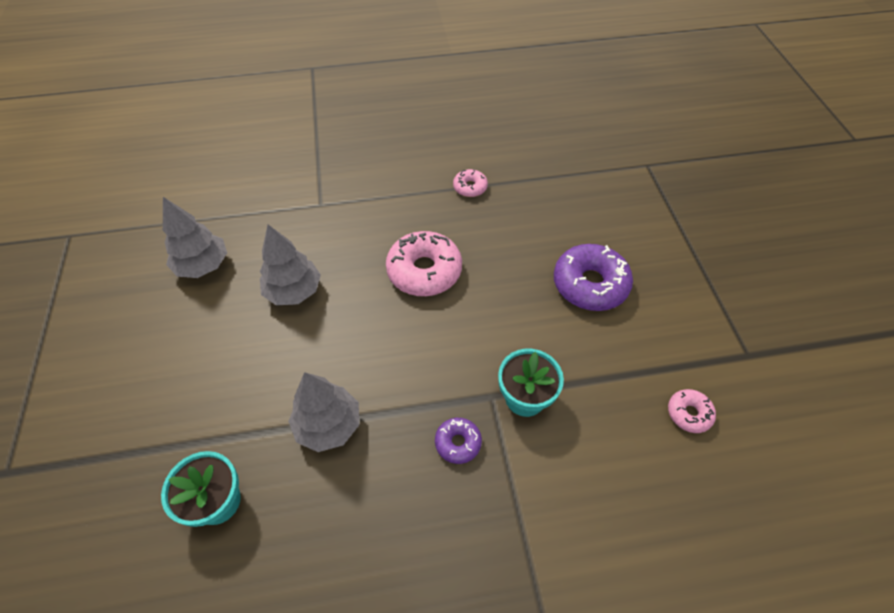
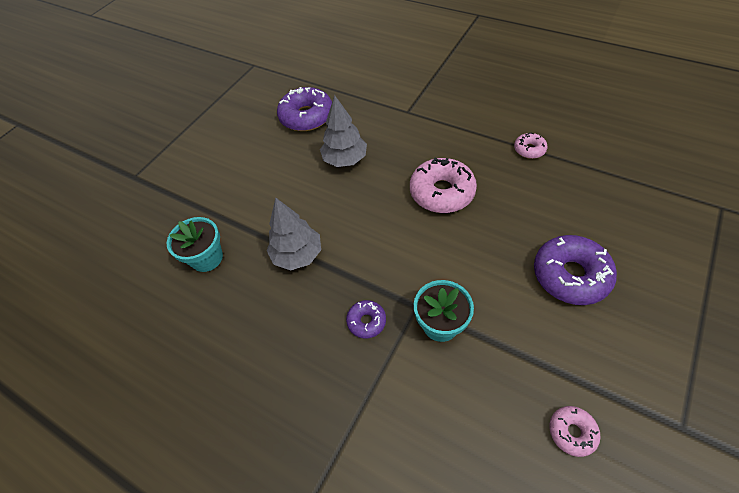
camera: 45 degrees right, 0 degrees up
(203, 266) = (306, 116): grey tree -> purple donut

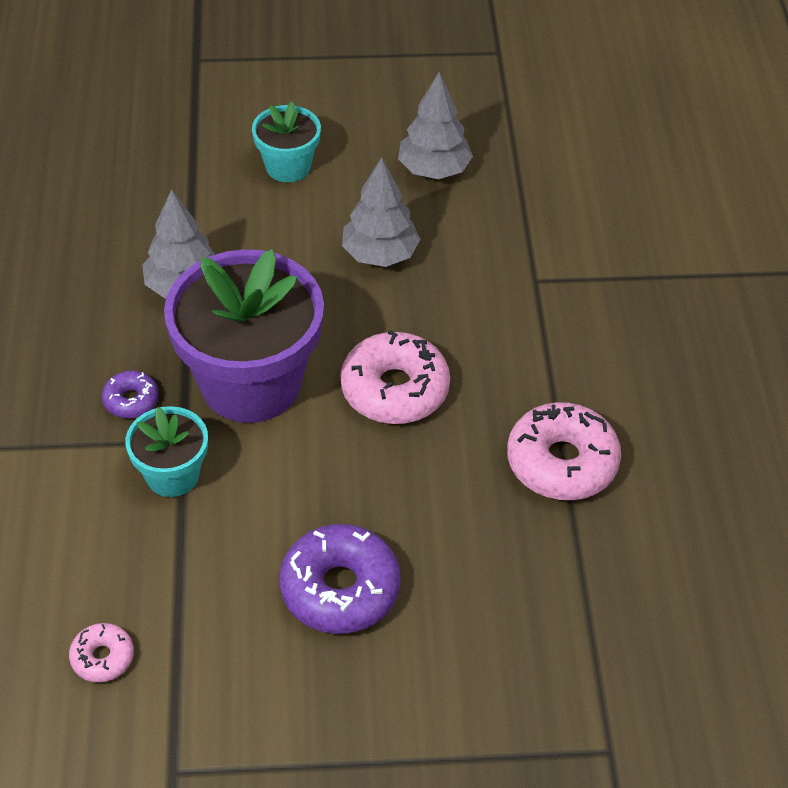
camera: 50 degrees right, 5 degrees down
(207, 258) = (123, 203): turquoise flower pot -> turquoise flower pot (288, 166)
(306, 116) = (434, 170): purple donut -> grey tree
(394, 254) = (250, 383): none -> purple flower pot
(529, 149) = (562, 462): pink donut -> pink donut, size x1.95

